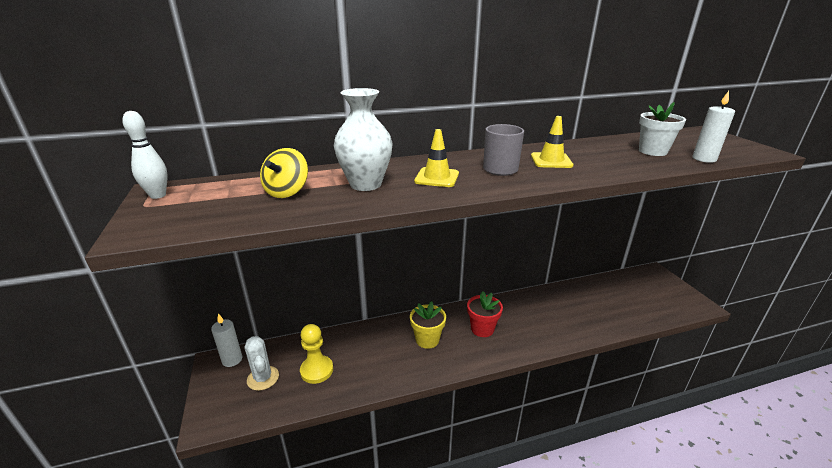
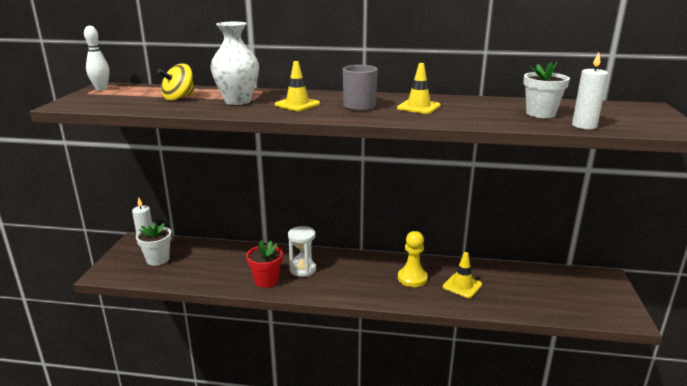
camera: 25 degrees right, 5 degrees down
(263, 378) = (158, 259): white cactus -> white flower pot
(317, 370) = (198, 265): yellow pawn -> yellow pawn (412, 278)
(427, 340) = (303, 269): yellow flower pot -> white hourglass
(482, 329) = (359, 275): red flower pot -> red flower pot (266, 280)
(570, 313) = (462, 286): none -> yellow traffic cone

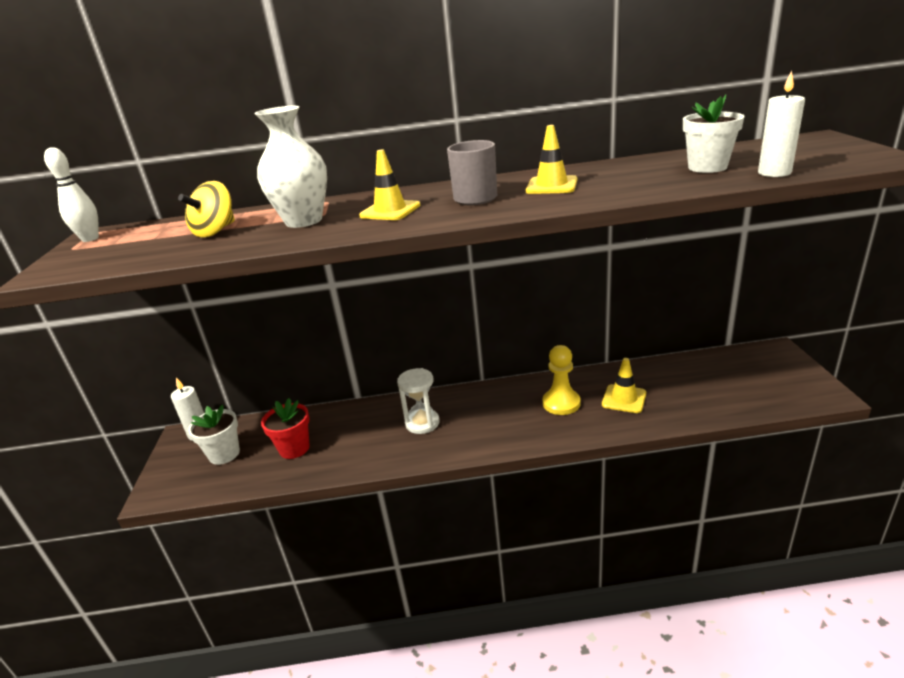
camera: 10 degrees left, 5 degrees up
(266, 280) = (382, 449): red flower pot -> red flower pot (294, 448)

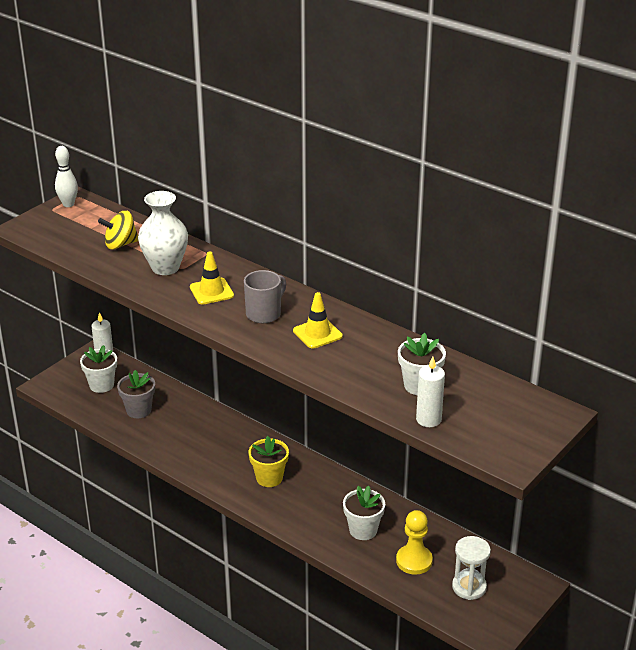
camera: 40 degrees right, 5 degrees up
(294, 448) = (138, 410): red flower pot -> grey flower pot
(422, 423) = (225, 449): white hourglass -> white hourglass (469, 587)
(494, 417) = (269, 478): none -> yellow flower pot
(561, 403) = (322, 501): yellow pawn -> yellow pawn (414, 561)
(624, 399) = (363, 530): yellow traffic cone -> white flower pot

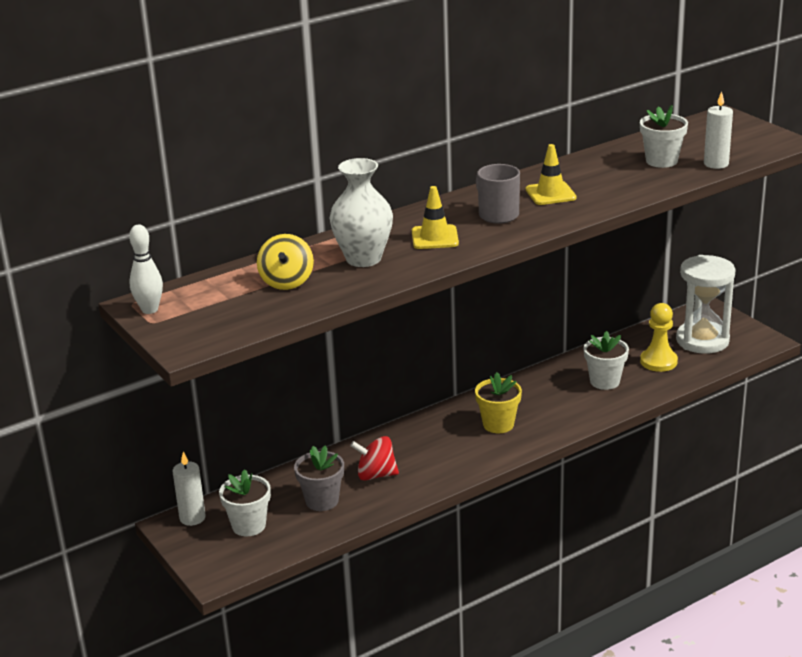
camera: 70 degrees left, 5 degrees down
(178, 428) = (376, 475): none -> red spinning top
(469, 587) = (702, 340): white hourglass -> white hourglass, size x1.58

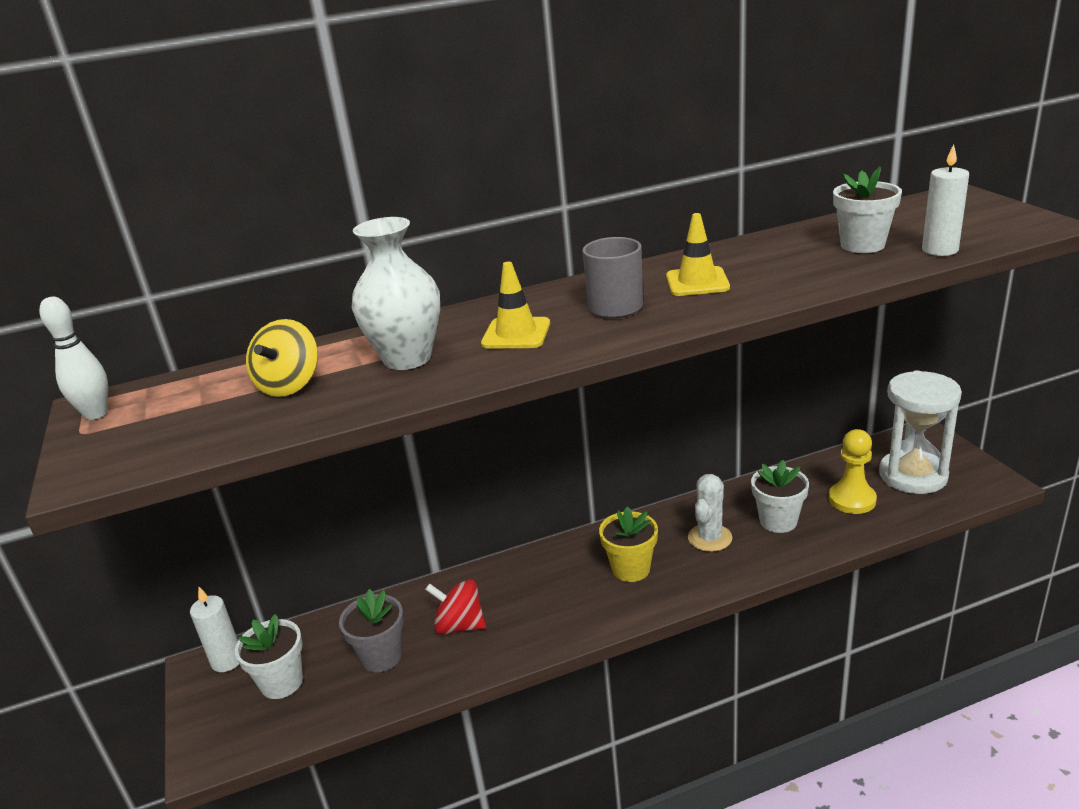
camera: 15 degrees right, 0 degrees up
(554, 398) = (710, 538): none -> white cactus

